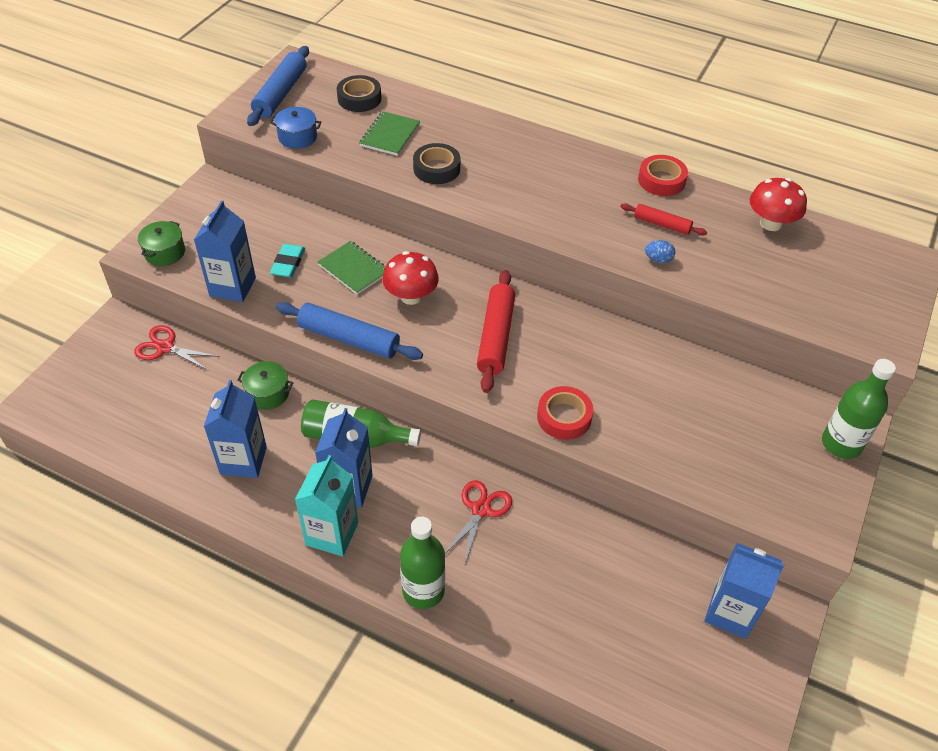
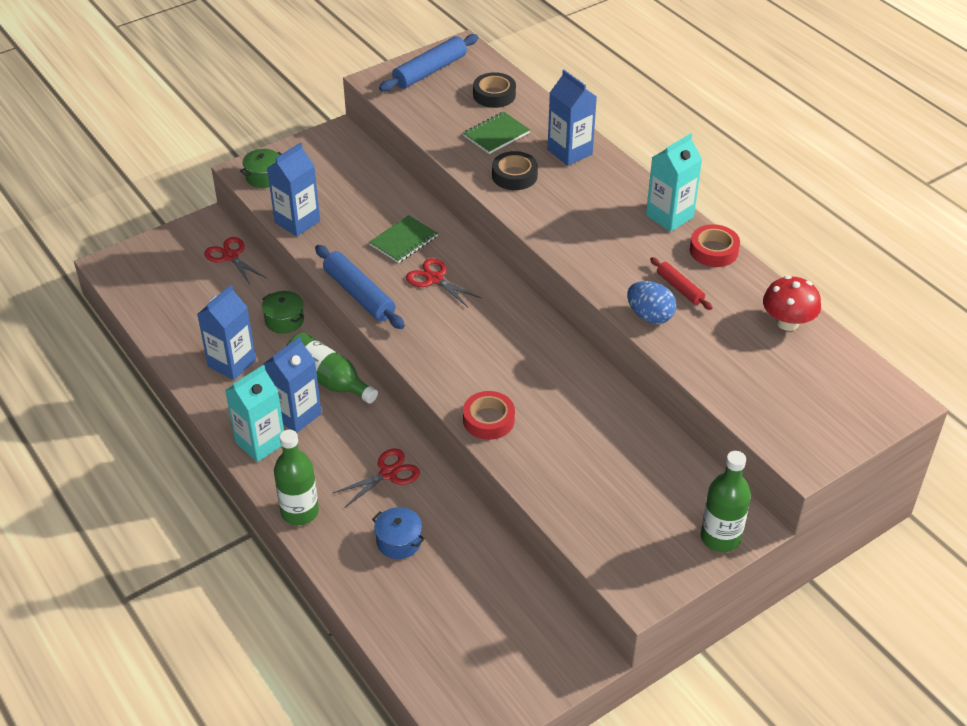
camera: 30 degrees right, 5 degrees down
(288, 263) = (354, 218): turquoise eraser -> none
(297, 137) = (416, 113): blue pot -> blue pot (399, 541)
(353, 269) = (403, 241): green notebook -> green notebook turned 60 degrees clockwise
(411, 296) = (434, 279): red mushroom -> red scissors
(495, 337) = (481, 336): red rolling pin -> none
(600, 162) = (669, 216): none -> turquoise carton
(658, 259) = (650, 316): blue egg -> blue egg, size x1.74
(730, 612) = (535, 636): blue carton -> blue carton (570, 152)

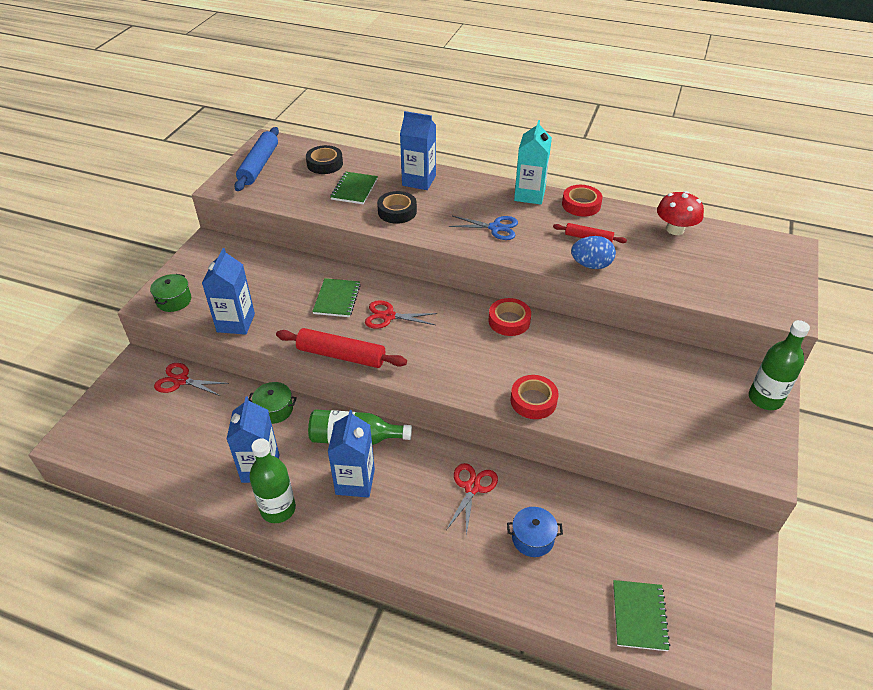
camera: 35 degrees left, 0 degrees up
(260, 443) = (346, 523): turquoise carton -> none
(300, 512) = (433, 563): green bottle -> green bottle (278, 509)
(359, 294) = (341, 355): blue rolling pin -> red rolling pin
(426, 649) = (639, 616): none -> green notebook
(544, 338) = (509, 321): none -> red tape
(594, 235) = (495, 228): none -> blue scissors

